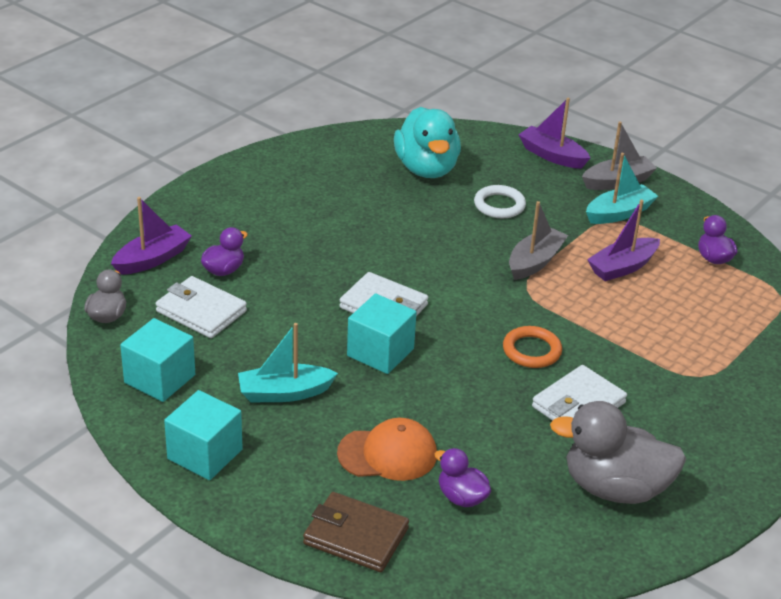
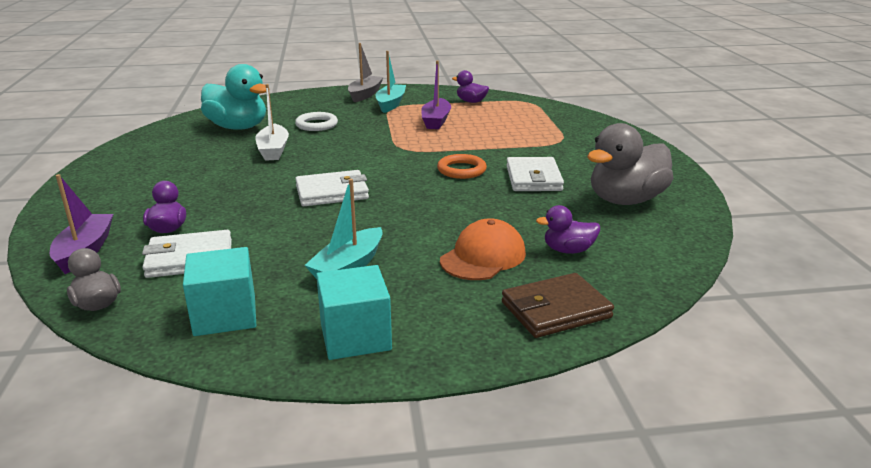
camera: 45 degrees left, 10 degrees down
(380, 352) = (374, 213): turquoise cube -> none
(412, 221) = (273, 150): none -> white boat
(535, 262) = (385, 137): grey boat -> none
(552, 155) = (308, 98): purple boat -> none

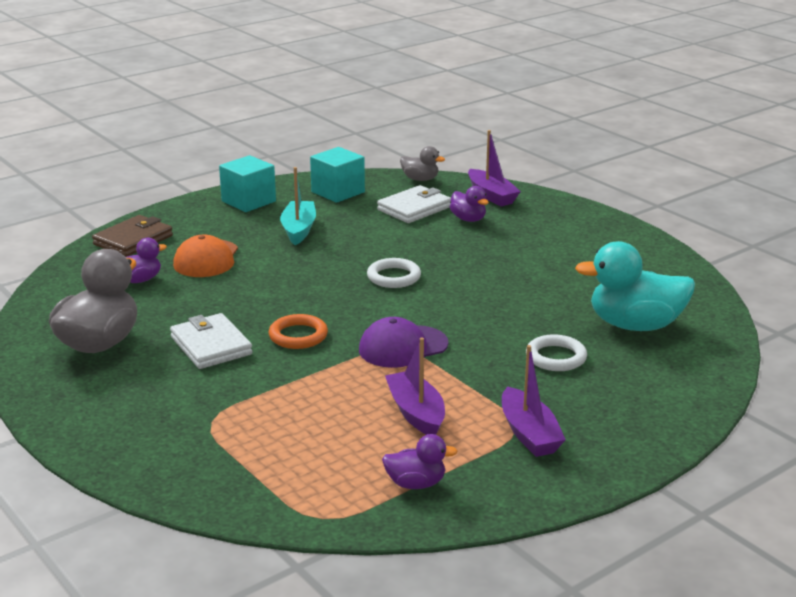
camera: 150 degrees right, 0 degrees up
(273, 150) = (531, 306): white boat -> none
(332, 192) = (394, 277): white wallet -> white ring
(365, 94) = (603, 448): grey boat -> none
(391, 104) = (529, 434): turquoise boat -> purple boat
(398, 148) = (403, 347): none -> purple cap

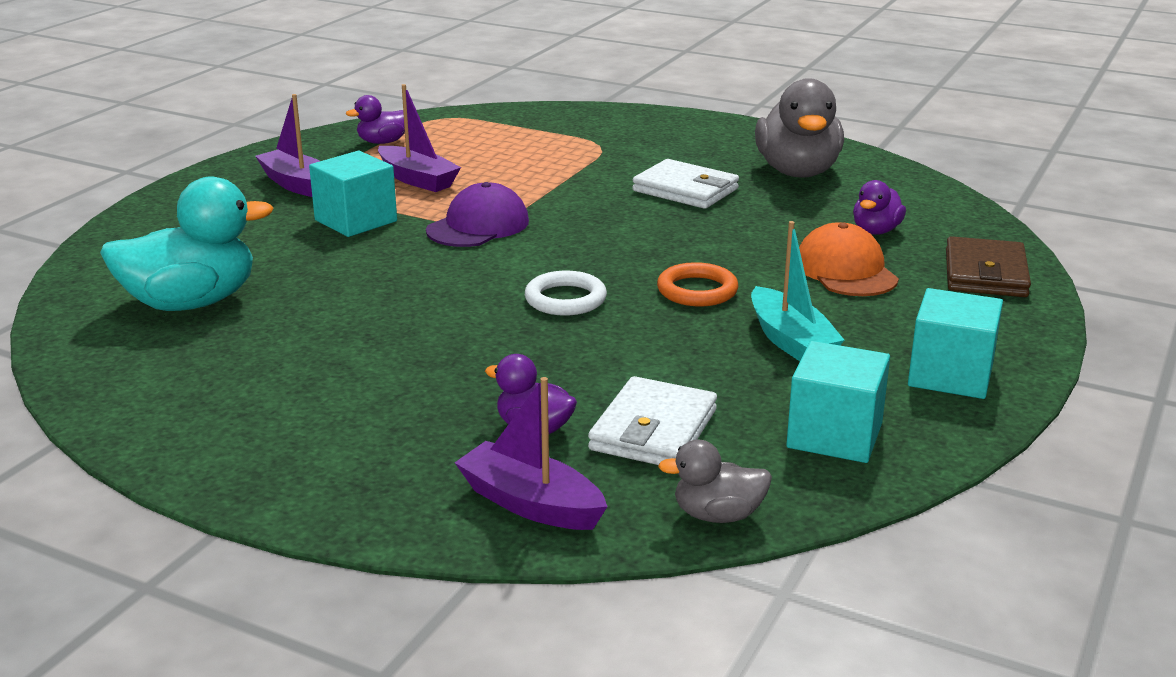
camera: 155 degrees right, 0 degrees up
(298, 336) = (606, 214): orange ring -> orange ring (697, 290)
(494, 375) = (356, 220): none -> turquoise cube
(556, 357) = (290, 249): white ring -> none

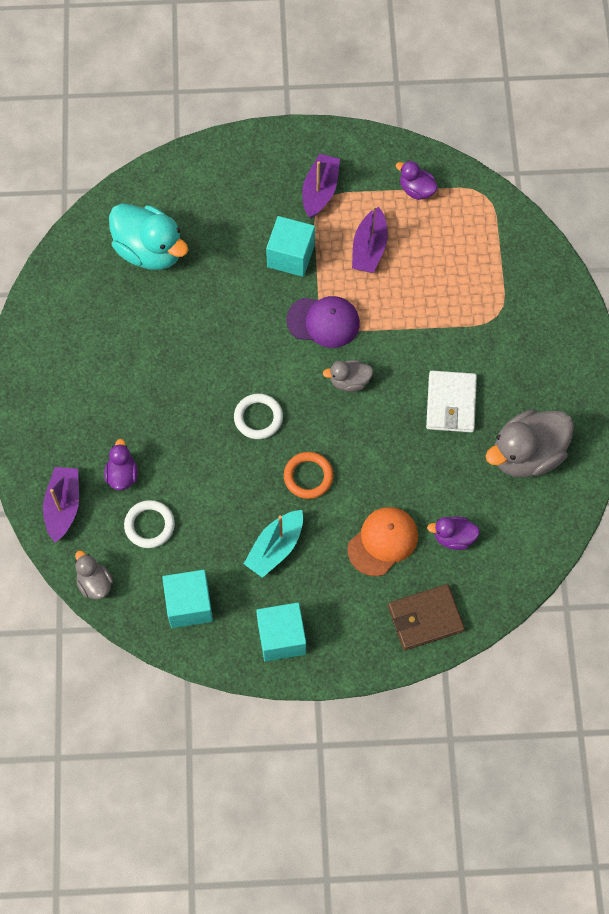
camera: 60 degrees right, 40 degrees up
(584, 233) = (349, 381): none -> grey duck
(654, 430) = (149, 525): white wallet -> white ring

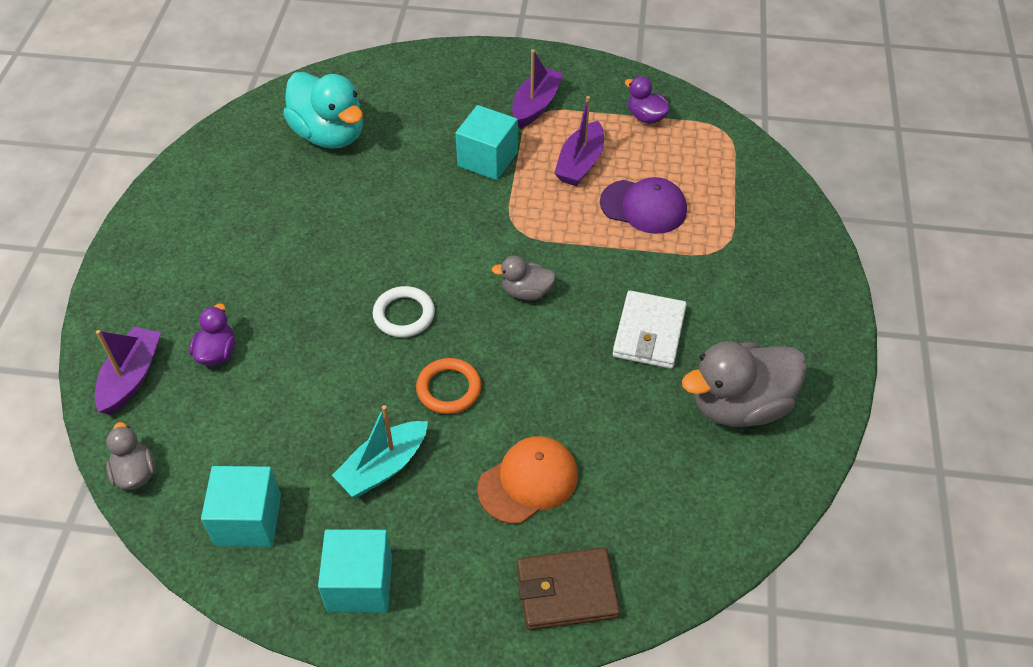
camera: 10 degrees right, 15 degrees down
(149, 525) = (230, 415): white ring -> none
(323, 322) = (509, 227): purple cap -> purple cap (643, 206)
(453, 537) = (625, 491): purple duck -> none

